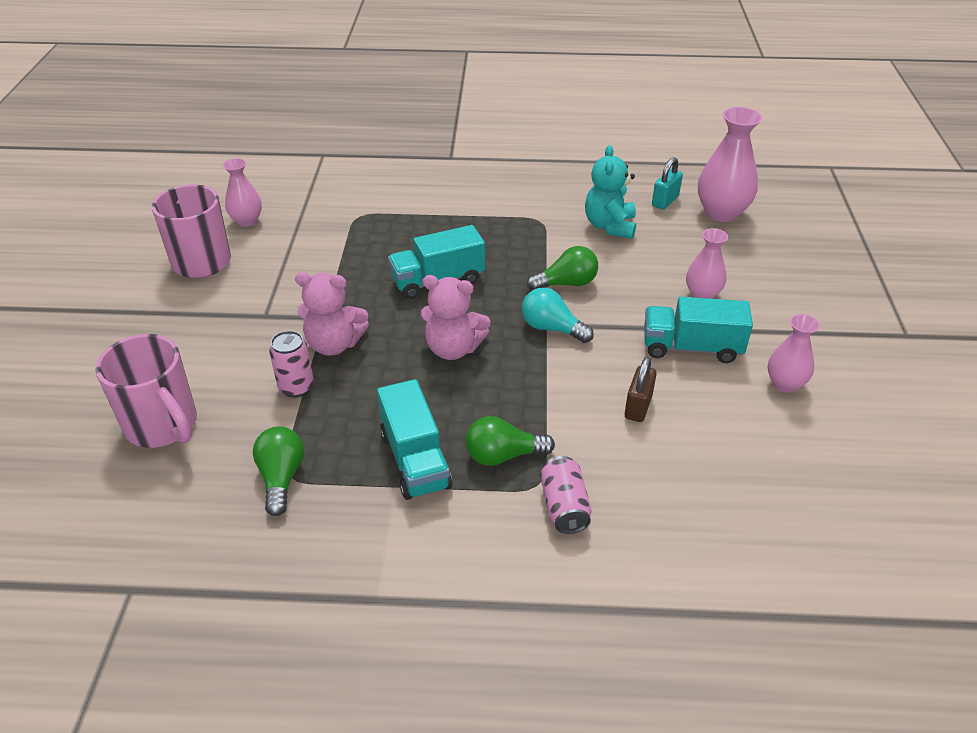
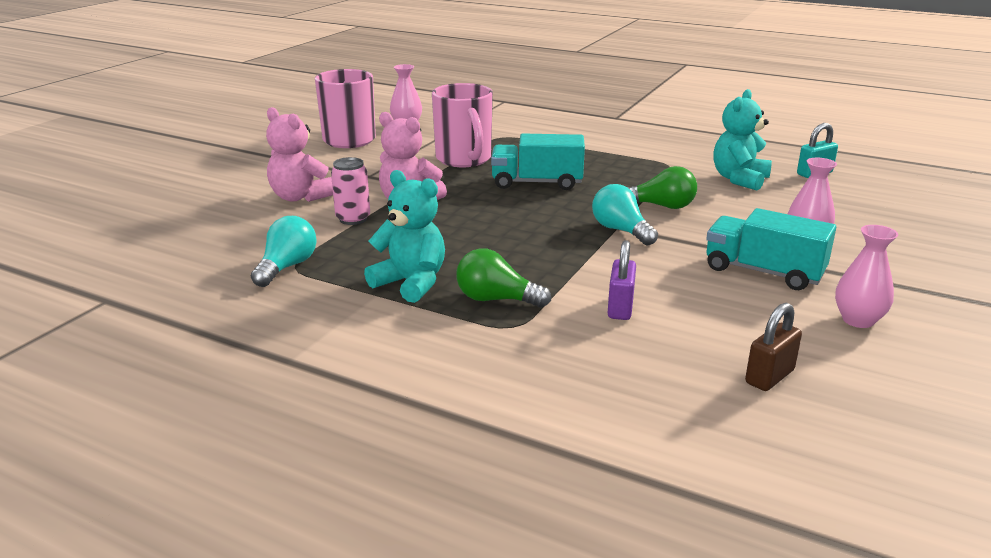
camera: 25 degrees right, 15 degrees down
(163, 426) = (228, 218): pink mug -> pink mug (464, 160)
(281, 478) = (287, 267): green light bulb -> turquoise light bulb
(415, 460) = (411, 283): turquoise truck -> turquoise teddy bear
(453, 349) = (512, 224): pink teddy bear -> pink teddy bear (300, 197)
(564, 506) = (526, 347): pink can -> none
(608, 430) = (620, 308): none -> purple padlock
(638, 407) = (667, 299): brown padlock -> brown padlock (769, 377)
(721, 213) = (874, 190): pink vase -> none

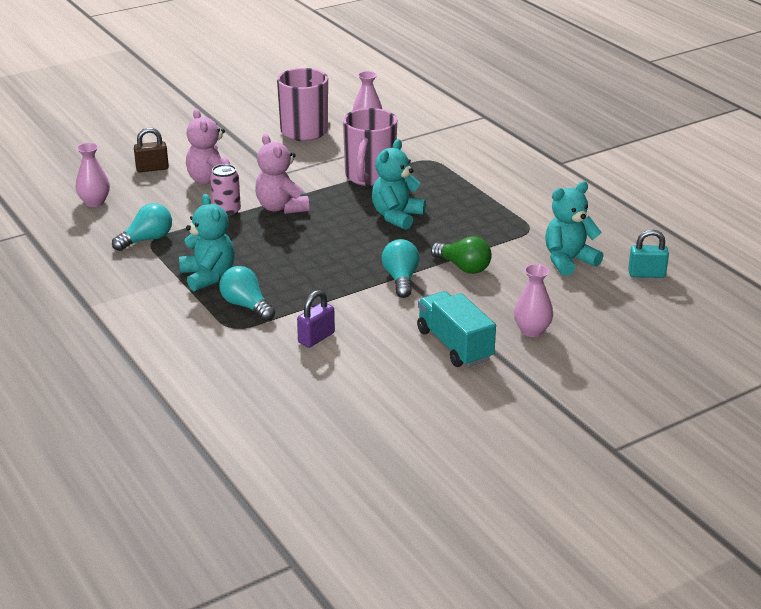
camera: 30 degrees right, 5 degrees up
(496, 299) = (246, 306): green light bulb -> turquoise light bulb
(537, 183) = (396, 216): turquoise truck -> turquoise teddy bear
(769, 377) = (343, 413): brown padlock -> brown padlock (152, 168)
(858, 320) = (462, 401): pink vase -> pink vase (94, 202)

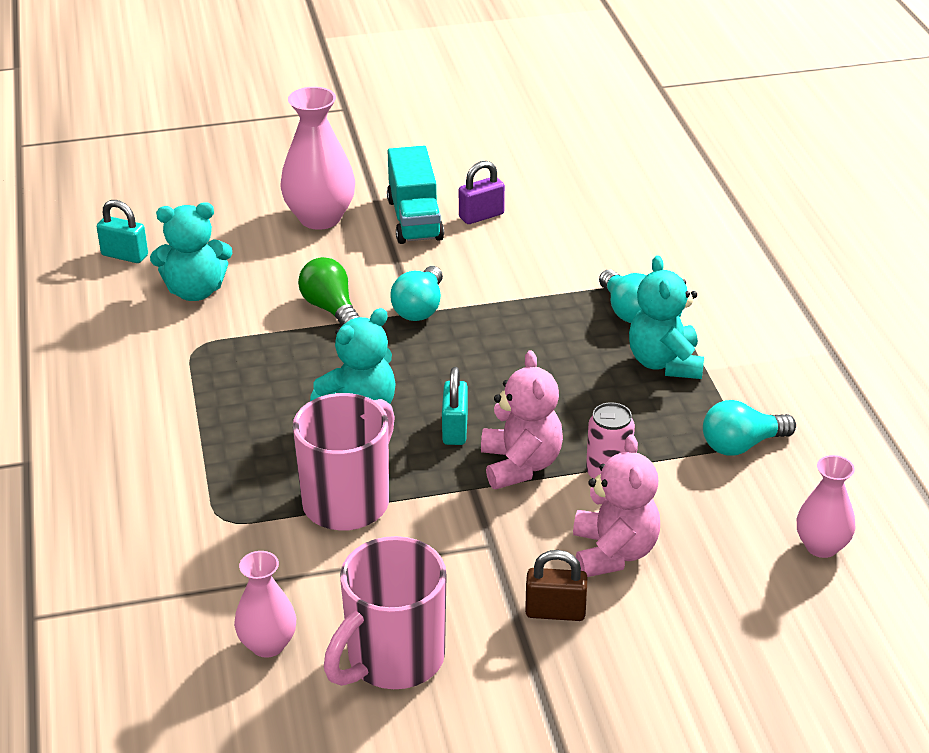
camera: 160 degrees left, 5 degrees up
(152, 168) = (713, 614): brown padlock -> brown padlock (555, 612)
(316, 338) = (560, 256): purple padlock -> purple padlock (481, 216)
(330, 217) = (455, 429): none -> turquoise padlock
(532, 331) = (320, 218): pink vase -> pink vase, size x1.65

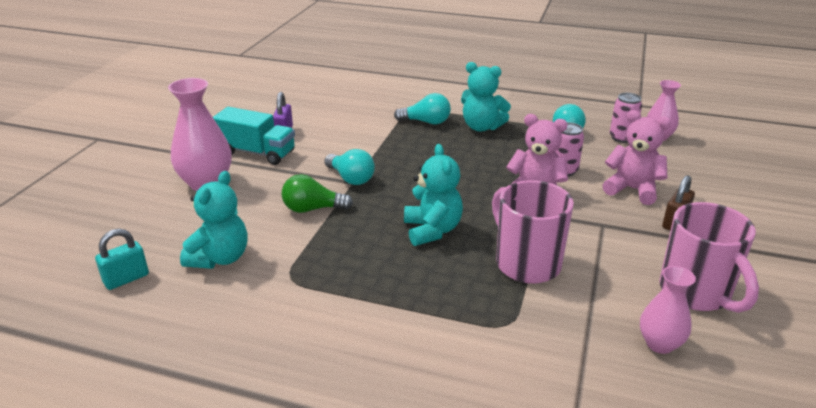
camera: 60 degrees left, 5 degrees down
(455, 429) = (484, 203): turquoise padlock -> none
(776, 507) = (621, 137): none -> pink can

